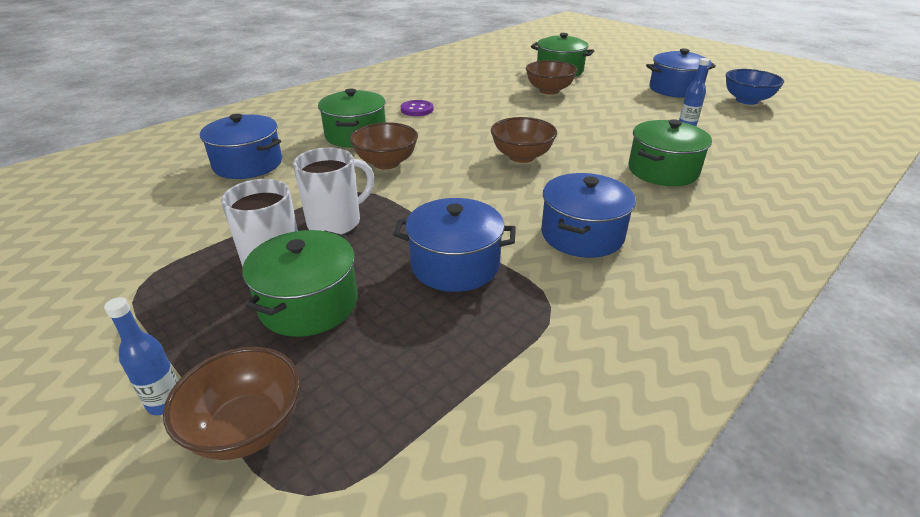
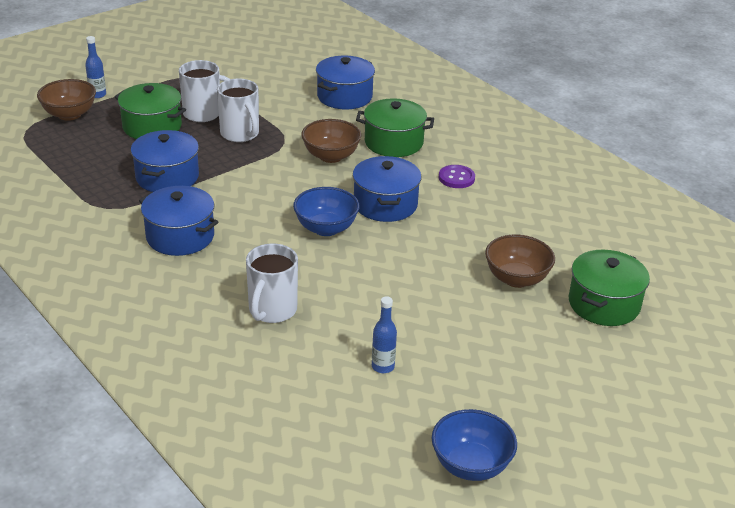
camera: 95 degrees right, 0 degrees up
(521, 156) = (326, 228): brown bowl -> blue bowl
(662, 170) = (272, 310): green pot -> white mug
(675, 89) = (523, 401): blue pot -> blue pot (385, 204)

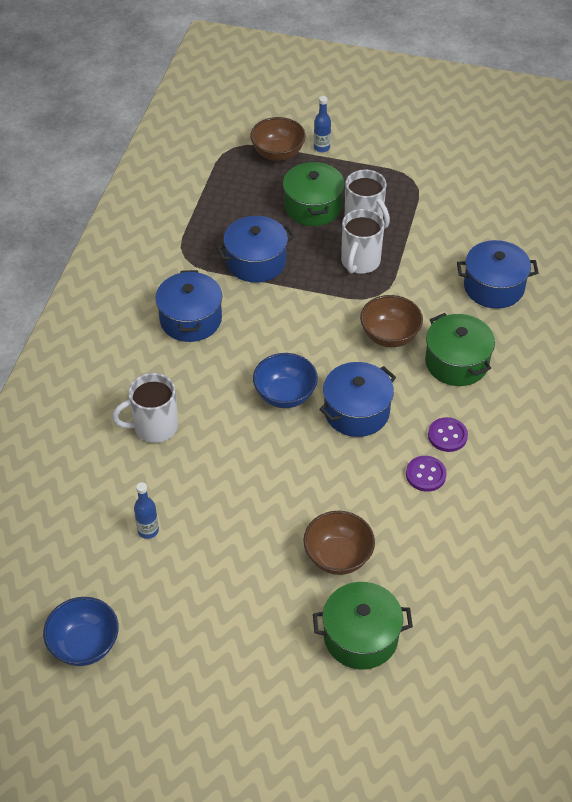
camera: 55 degrees right, 15 degrees up
(482, 204) = (425, 474): none -> purple button

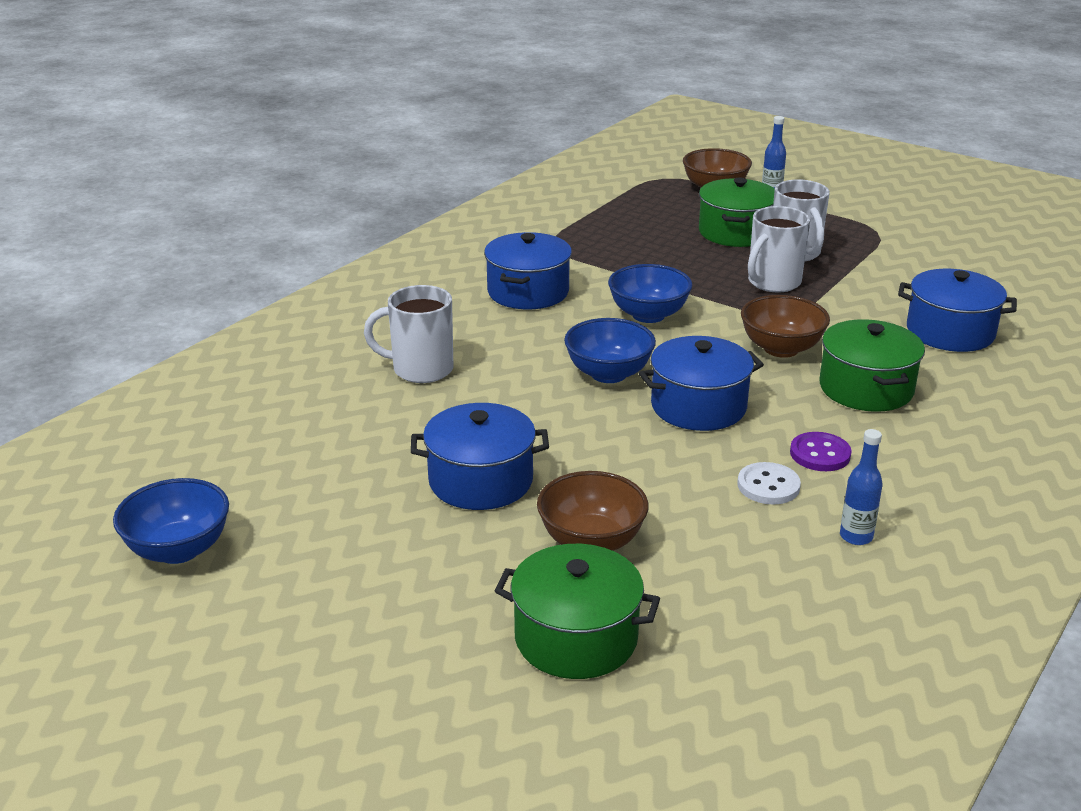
camera: 20 degrees right, 20 degrees down
(148, 530) = (345, 458): blue bottle -> blue bottle (856, 536)
(256, 262) = (638, 262): blue pot -> blue pot (481, 481)
(287, 323) = (648, 315): none -> blue bowl
(425, 474) = (768, 486): purple button -> white button

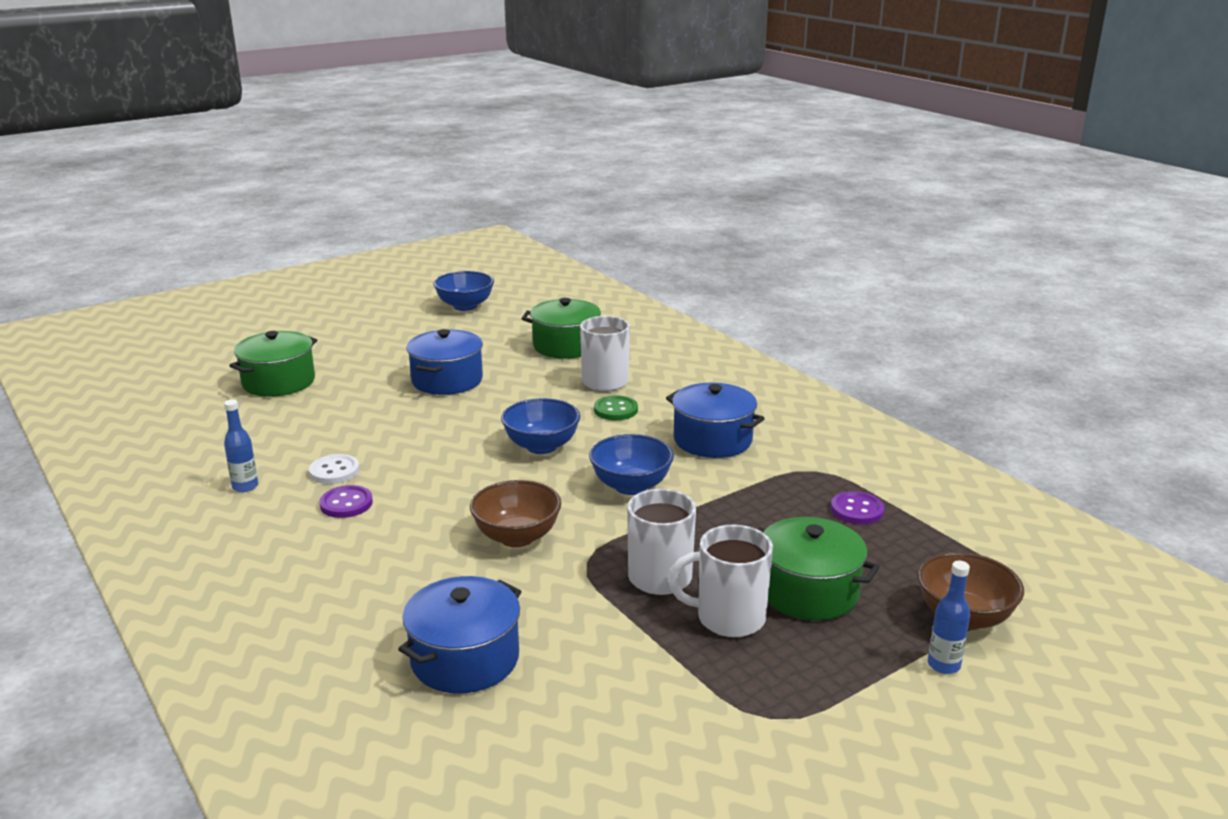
camera: 110 degrees right, 5 degrees down
(494, 350) = (615, 410): none -> green button
(591, 541) = (350, 401): brown bowl -> none
(606, 226) = (857, 510): none -> purple button
(698, 406) = (460, 471): blue pot -> none
(866, 388) = (411, 559): green pot -> green pot (566, 346)

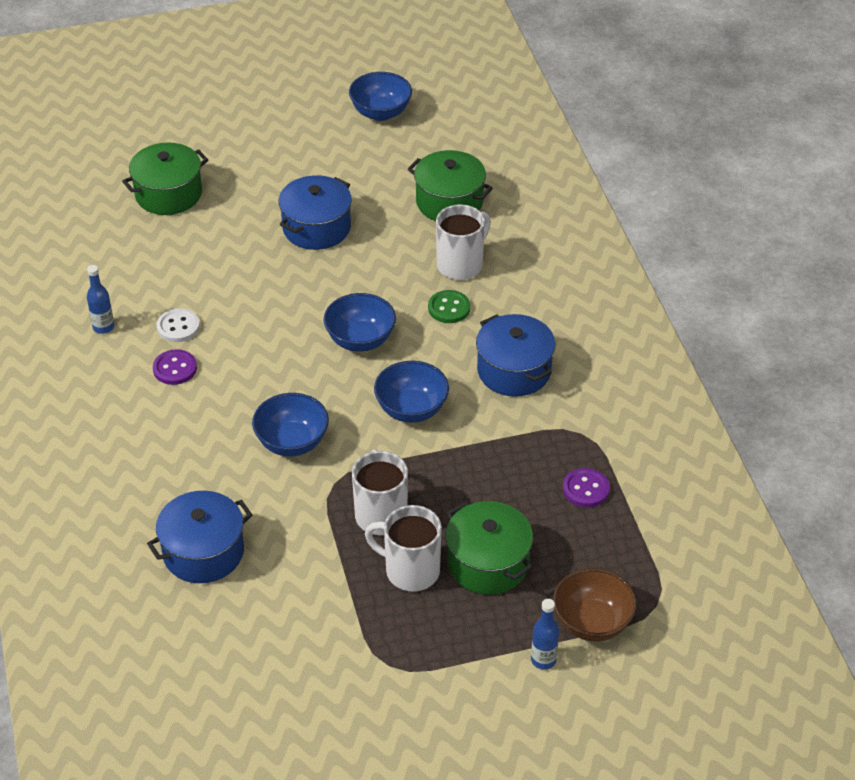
camera: 20 degrees right, 20 degrees up
(517, 537) = (292, 442): brown bowl -> blue bowl

